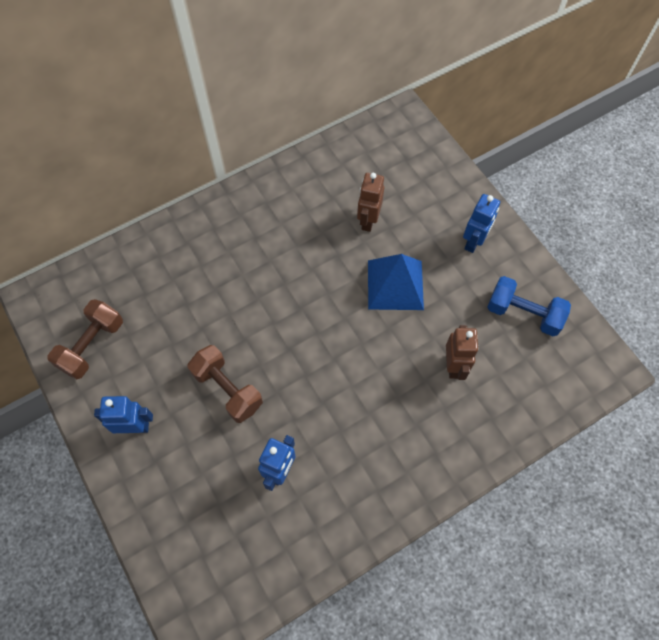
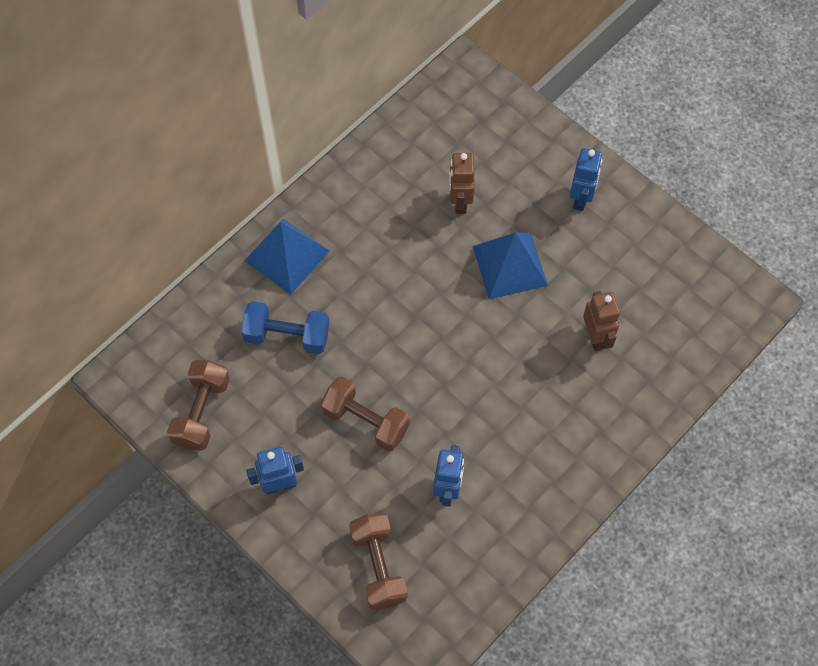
camera: 15 degrees left, 0 degrees up
(195, 527) = (378, 566): none -> brown dumbbell
(209, 231) = (287, 255): none -> blue pyramid
(523, 313) = (653, 264): blue dumbbell -> blue dumbbell (287, 336)

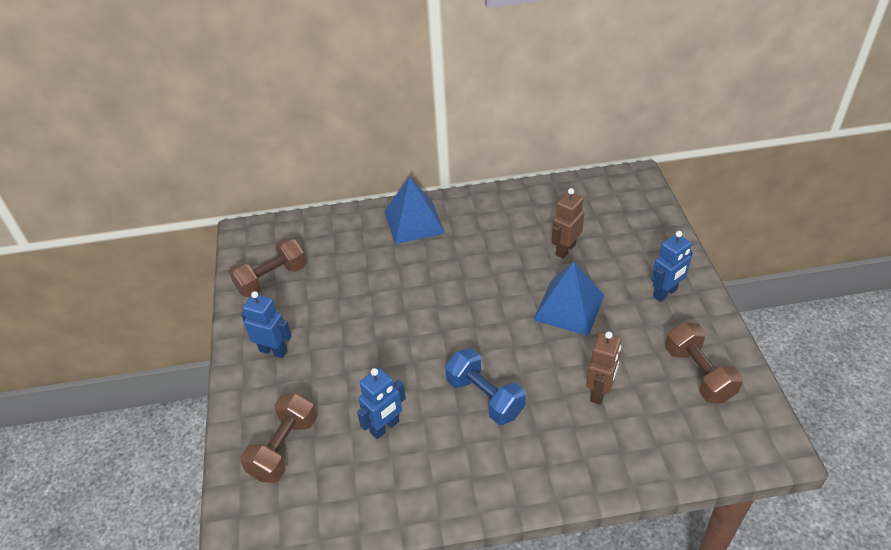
camera: 40 degrees right, 20 degrees down
(287, 336) = (369, 266): blue dumbbell -> blue dumbbell (484, 397)
(365, 421) = (369, 346): brown dumbbell -> brown dumbbell (698, 374)

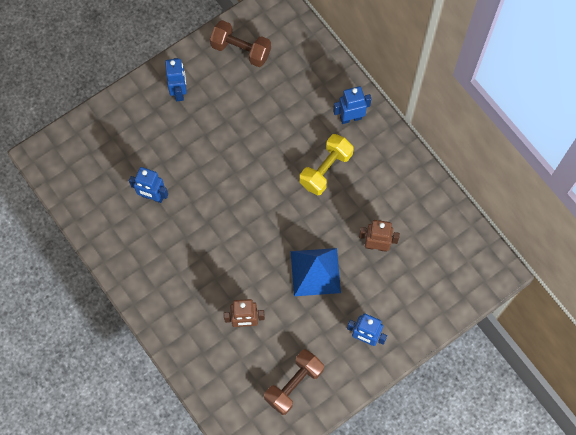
camera: 60 degrees right, 25 degrees up
(284, 448) = (109, 144): brown dumbbell -> none
(414, 222) = (350, 118): blue pyramid -> blue robot
(457, 259) = (325, 169): none -> yellow dumbbell
(484, 397) = (205, 248): blue dumbbell -> none

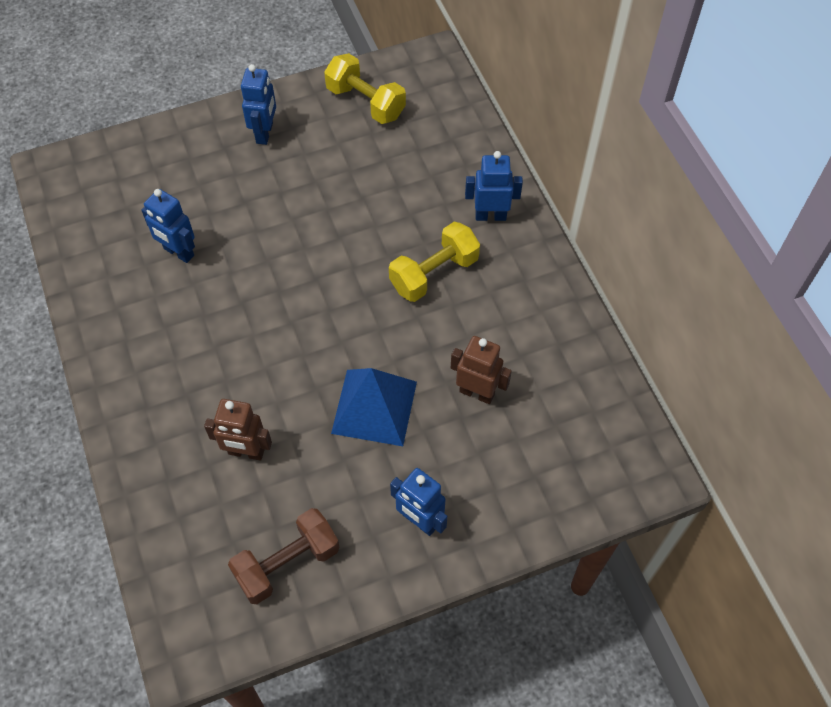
camera: 15 degrees right, 10 degrees down
(241, 50) = (365, 102): brown dumbbell -> yellow dumbbell

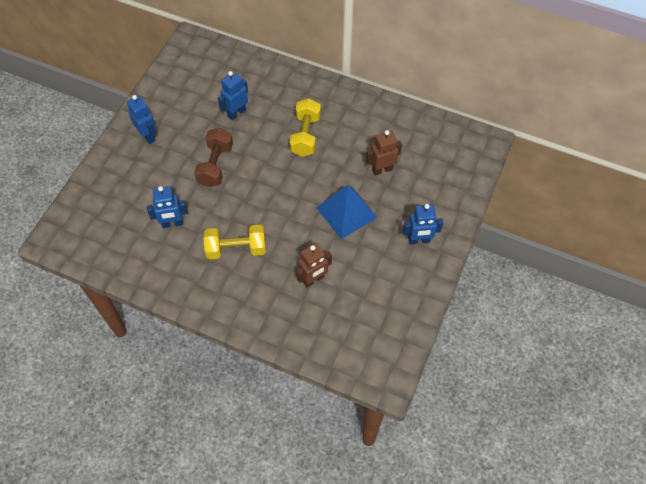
camera: 45 degrees left, 0 degrees up
(287, 563) = (386, 306): brown dumbbell -> brown dumbbell (215, 165)
(365, 102) = (182, 84): yellow dumbbell -> yellow dumbbell (236, 249)
(490, 215) = (301, 91): blue robot -> blue robot (236, 113)

